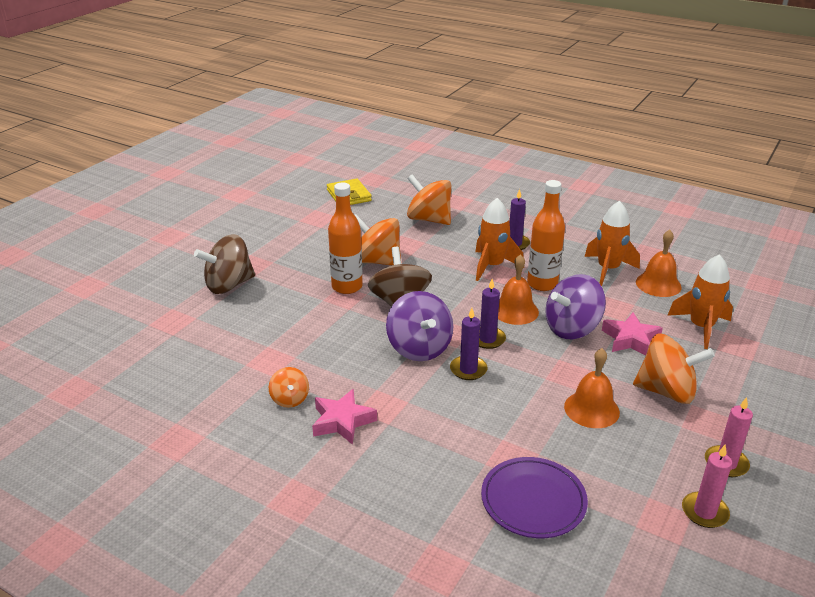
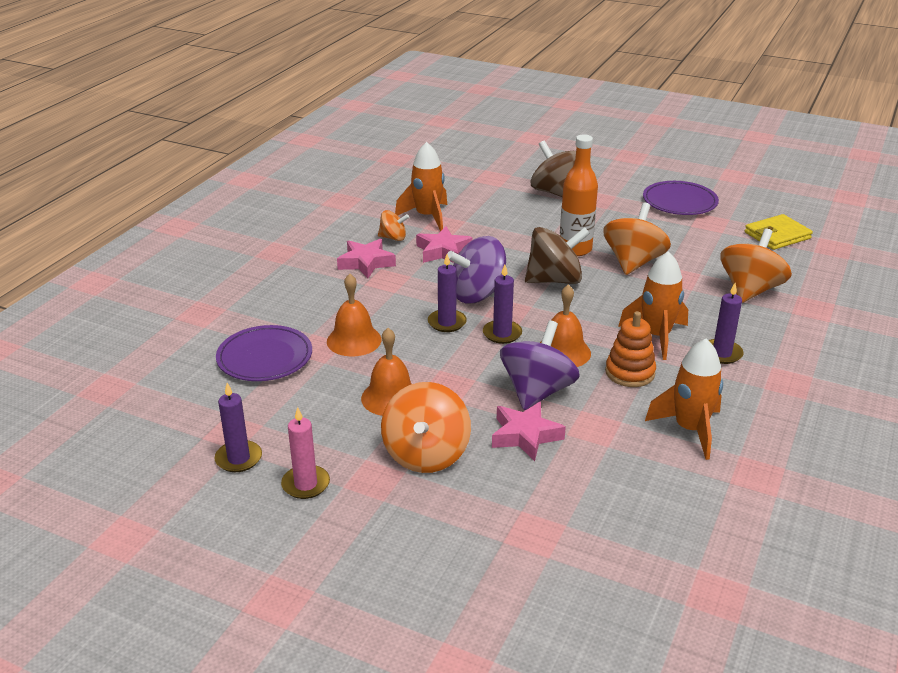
camera: 85 degrees right, 0 degrees up
(276, 225) = (679, 202): none -> purple plate
(290, 399) = (393, 238): orange spinning top -> orange spinning top turned 150 degrees counterclockwise
(330, 364) = (443, 251): none -> pink star
(542, 284) = (630, 372): orange bottle -> orange stacking toy
(572, 328) = (537, 391): purple spinning top -> purple spinning top turned 60 degrees clockwise
(658, 284) = (669, 474): orange bell -> orange bell (354, 340)
(701, 327) = (569, 502): orange rocket -> orange rocket (427, 217)
(704, 512) = (238, 458): pink candle -> purple candle

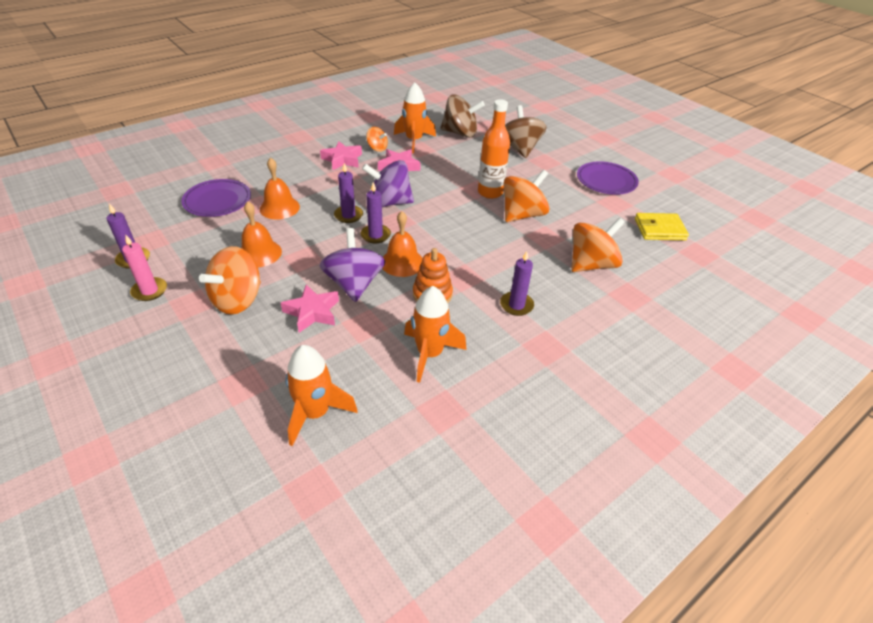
camera: 25 degrees right, 10 degrees up
(537, 391) = (354, 284): purple spinning top -> purple spinning top turned 60 degrees counterclockwise
(554, 280) = (452, 209): brown spinning top -> brown spinning top (460, 133)
(656, 336) = (480, 275): orange rocket -> orange rocket (315, 413)

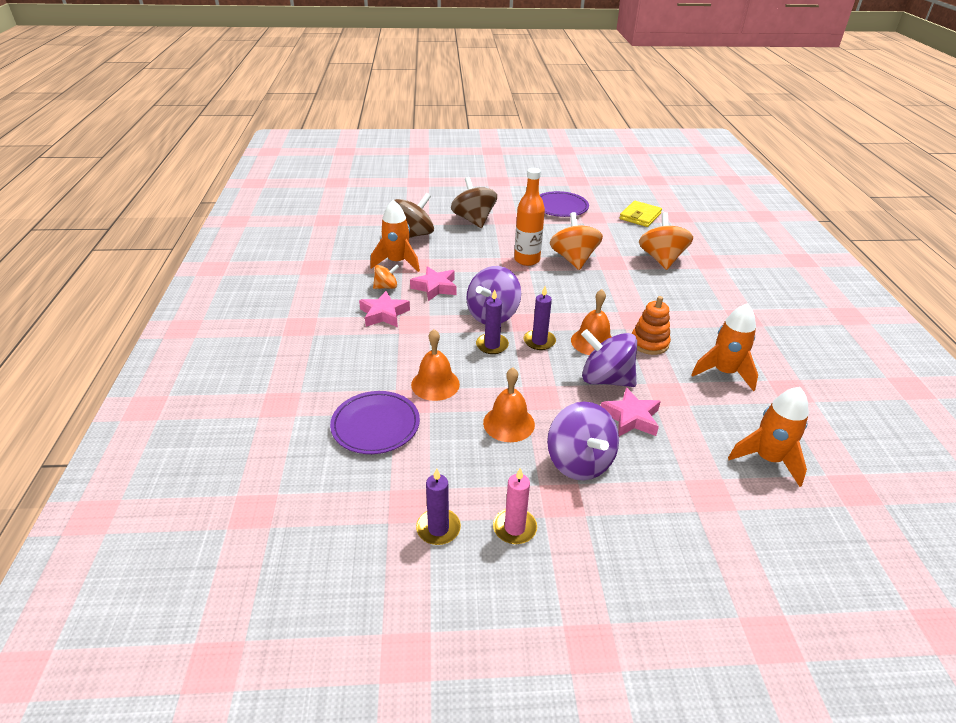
camera: 55 degrees left, 5 degrees down
(238, 300) = (579, 462): orange spinning top -> purple spinning top
(516, 305) = (688, 310): purple candle -> none
(520, 149) = (474, 220): brown spinning top -> brown spinning top turned 45 degrees clockwise

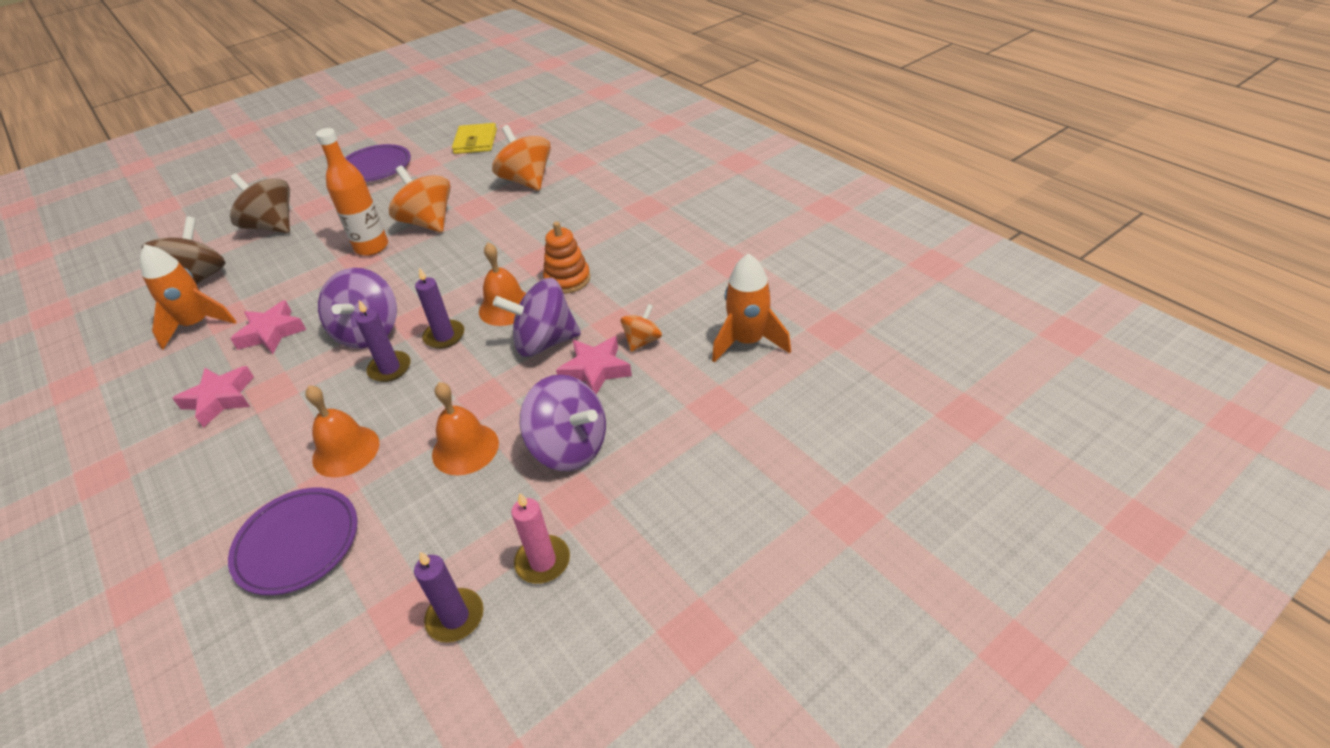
camera: 30 degrees left, 5 degrees up
(386, 287) = (201, 363): orange spinning top -> orange spinning top (642, 341)
(724, 372) = (659, 274): orange rocket -> none

